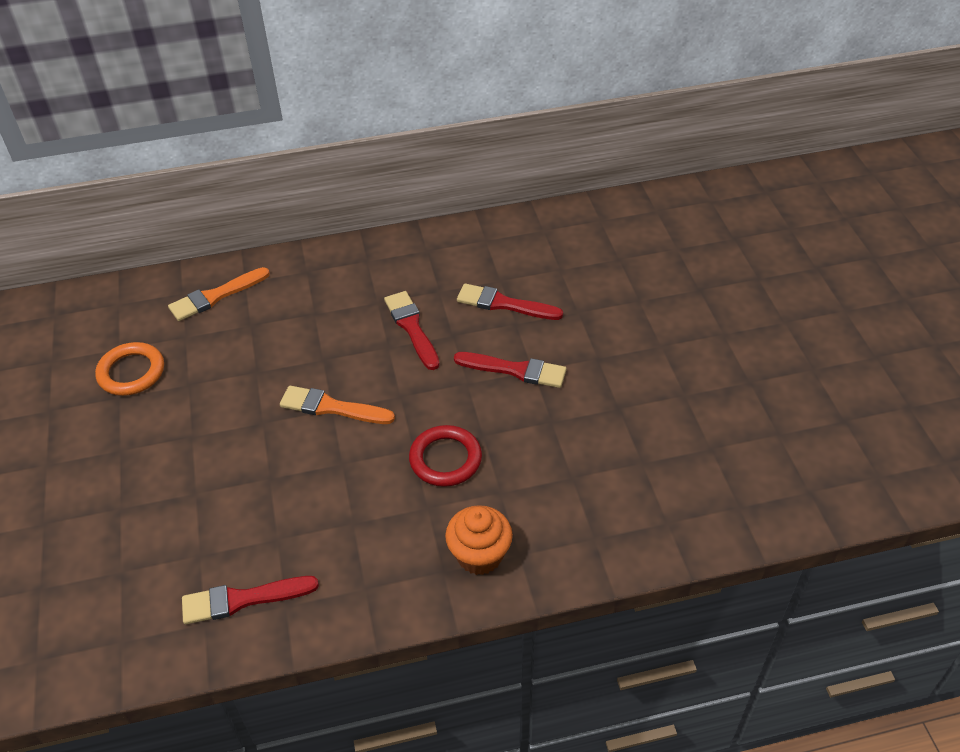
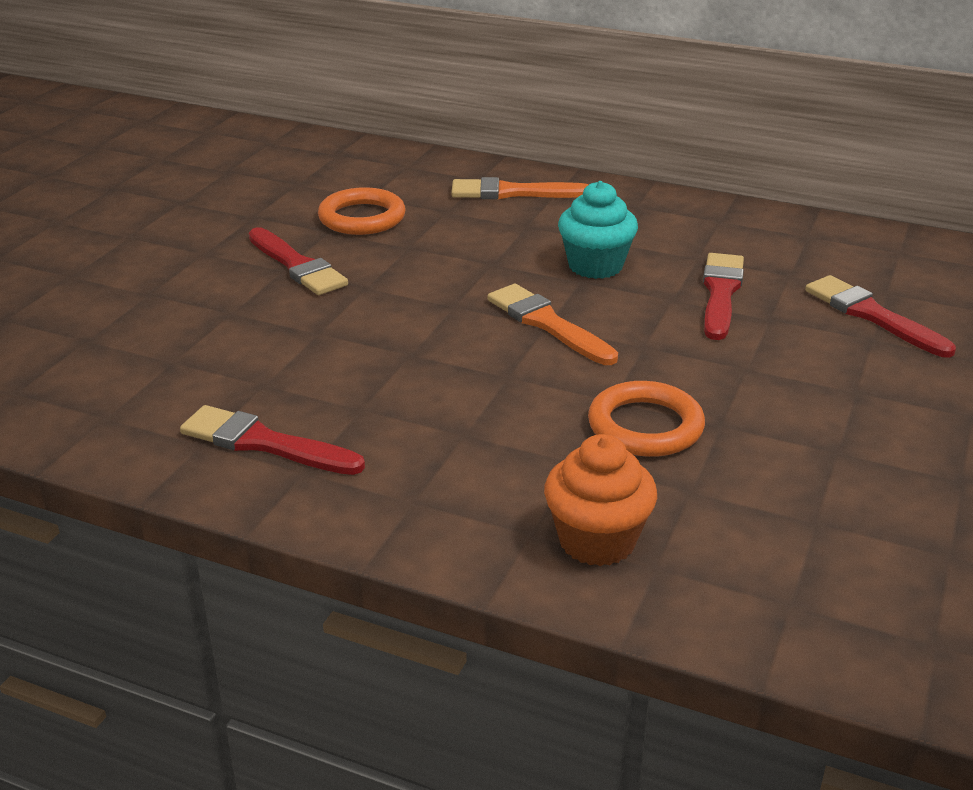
camera: 35 degrees right, 15 degrees down
(322, 341) = (595, 266): none -> turquoise cupcake
(445, 459) = (645, 426): red ring -> orange ring
(515, 370) = (829, 381): red brush -> red brush (297, 265)

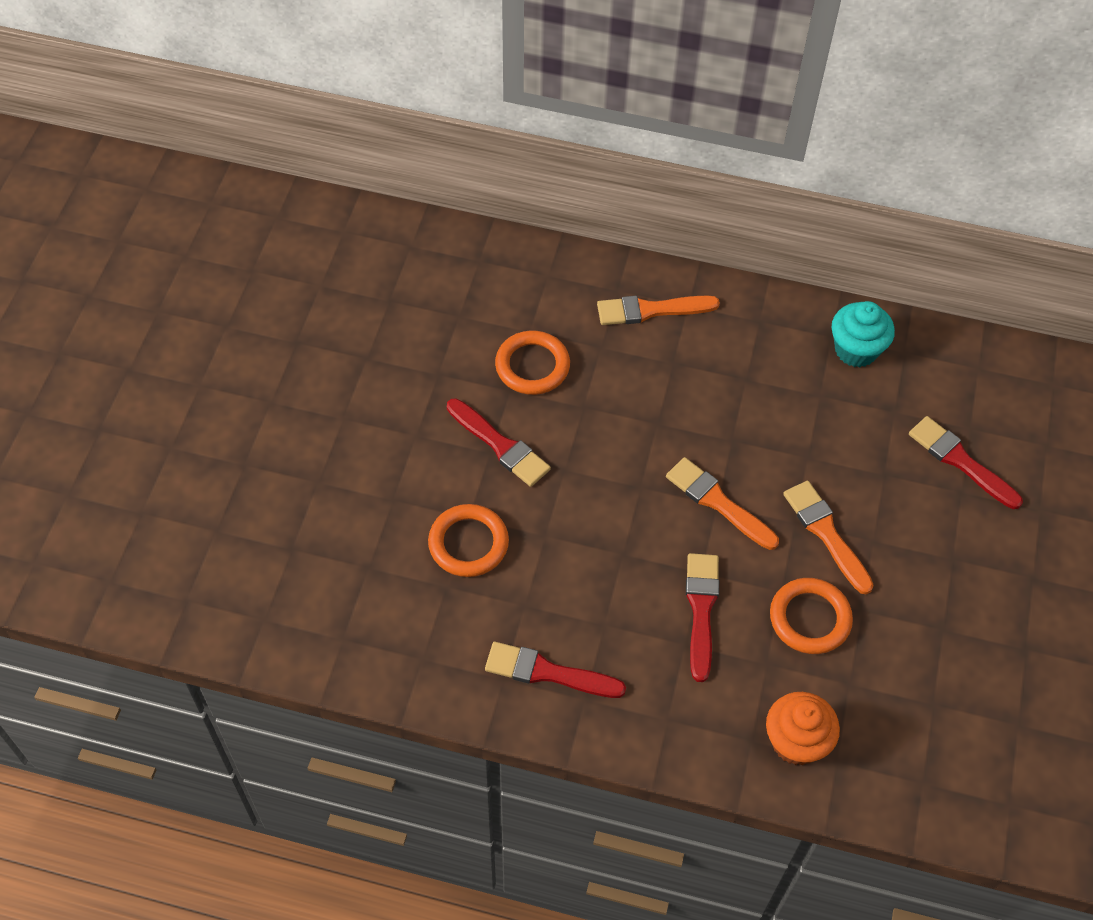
camera: 10 degrees left, 25 degrees up
(219, 331) = (468, 543): none -> orange ring
(595, 266) = (740, 417): turquoise cupcake -> turquoise cupcake (856, 350)
(683, 358) = (826, 533): none -> orange brush
(720, 293) = (844, 445): red brush -> red brush (701, 610)

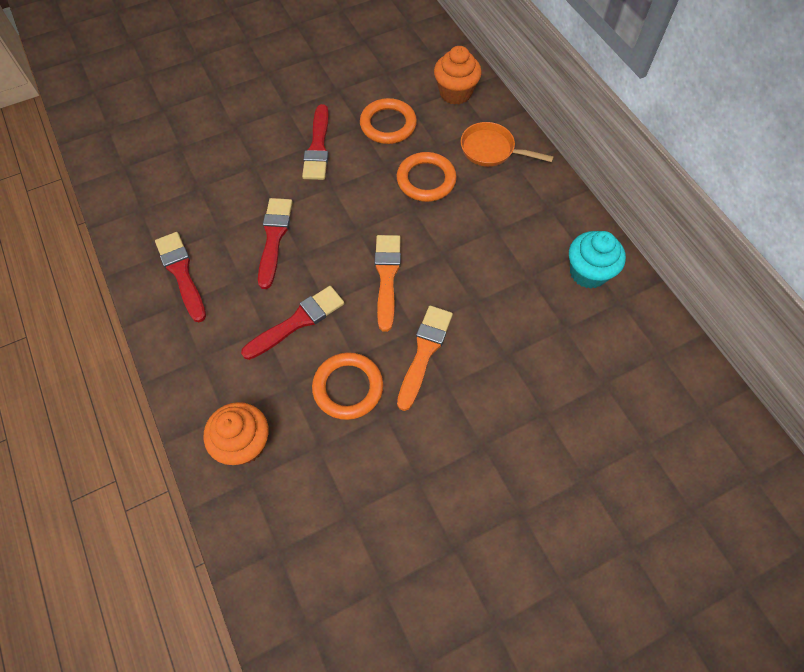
camera: 50 degrees right, 5 degrees up
(468, 543) = (237, 178): orange ring -> orange ring (426, 180)
(549, 282) = (455, 93): none -> orange cupcake
(651, 310) = (491, 150): orange brush -> orange pan
(960, 461) = (569, 396): red brush -> red brush (274, 238)

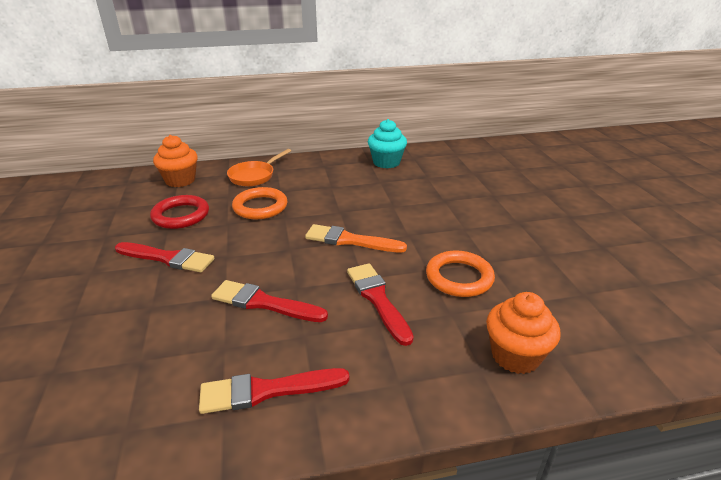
camera: 75 degrees left, 30 degrees down
(388, 124) = (181, 215): orange ring -> red ring
(424, 352) = (432, 234): orange brush -> none

